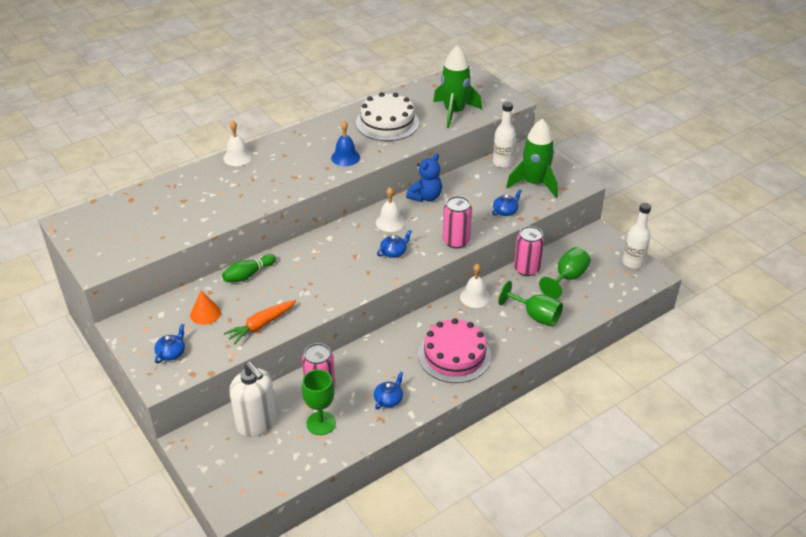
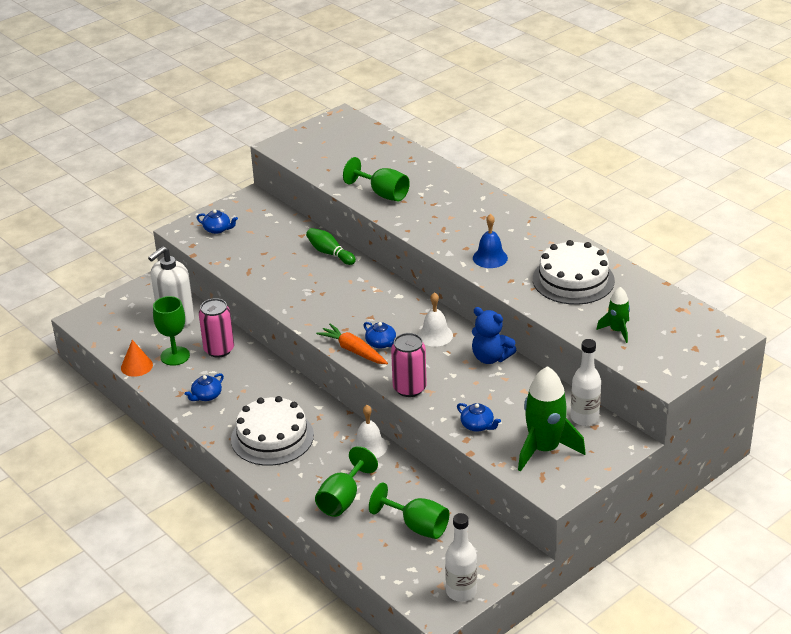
camera: 85 degrees right, 5 degrees down
(205, 313) = (270, 238): orange cone -> orange cone (136, 366)
(223, 206) = (383, 194): none -> green goblet
(237, 157) = (470, 188): white bell -> none
(261, 325) = (257, 272): orange carrot -> orange carrot (353, 350)
(388, 399) = (206, 396): blue teapot -> blue teapot turned 105 degrees clockwise
(454, 112) = (617, 330): green rocket -> green rocket, size x0.53
(454, 355) = (272, 437): pink cake -> white cake
(526, 269) = (428, 488): pink can -> none

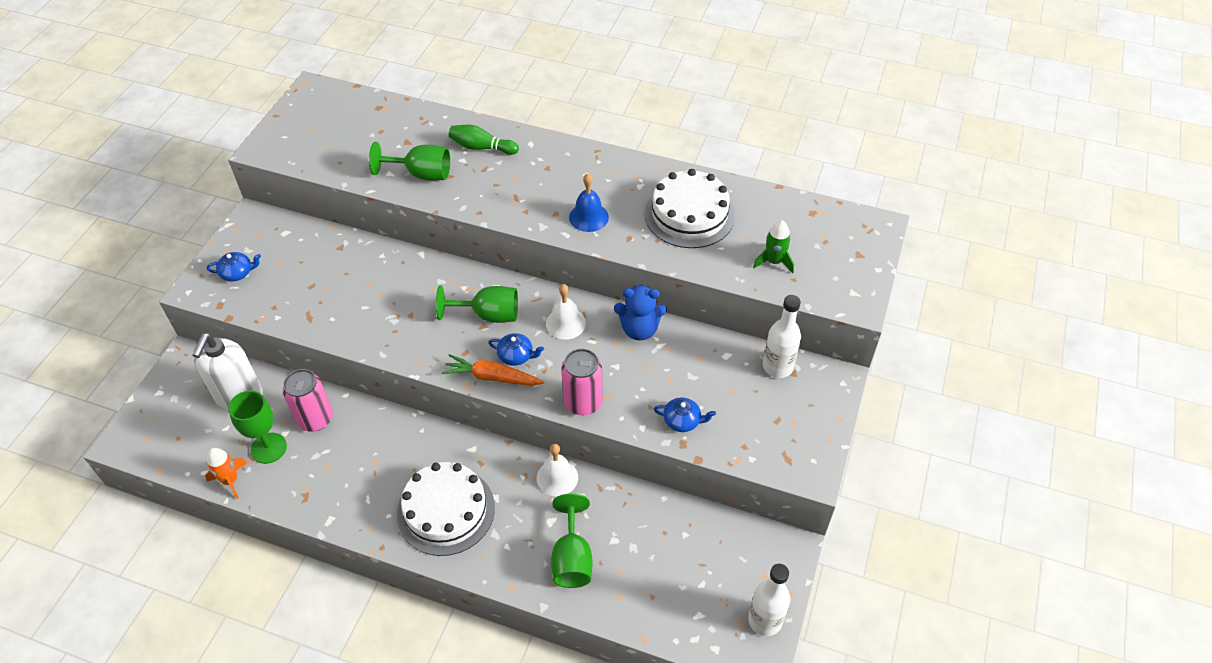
camera: 30 degrees left, 15 degrees up
(136, 366) = (230, 480): orange cone -> orange rocket
(206, 396) = (338, 487): blue teapot -> none
(329, 253) = (386, 259): green bowling pin -> green bowling pin (482, 147)
(417, 526) = (669, 557): green goblet -> green goblet (488, 315)
(544, 449) = (766, 422): green rocket -> none

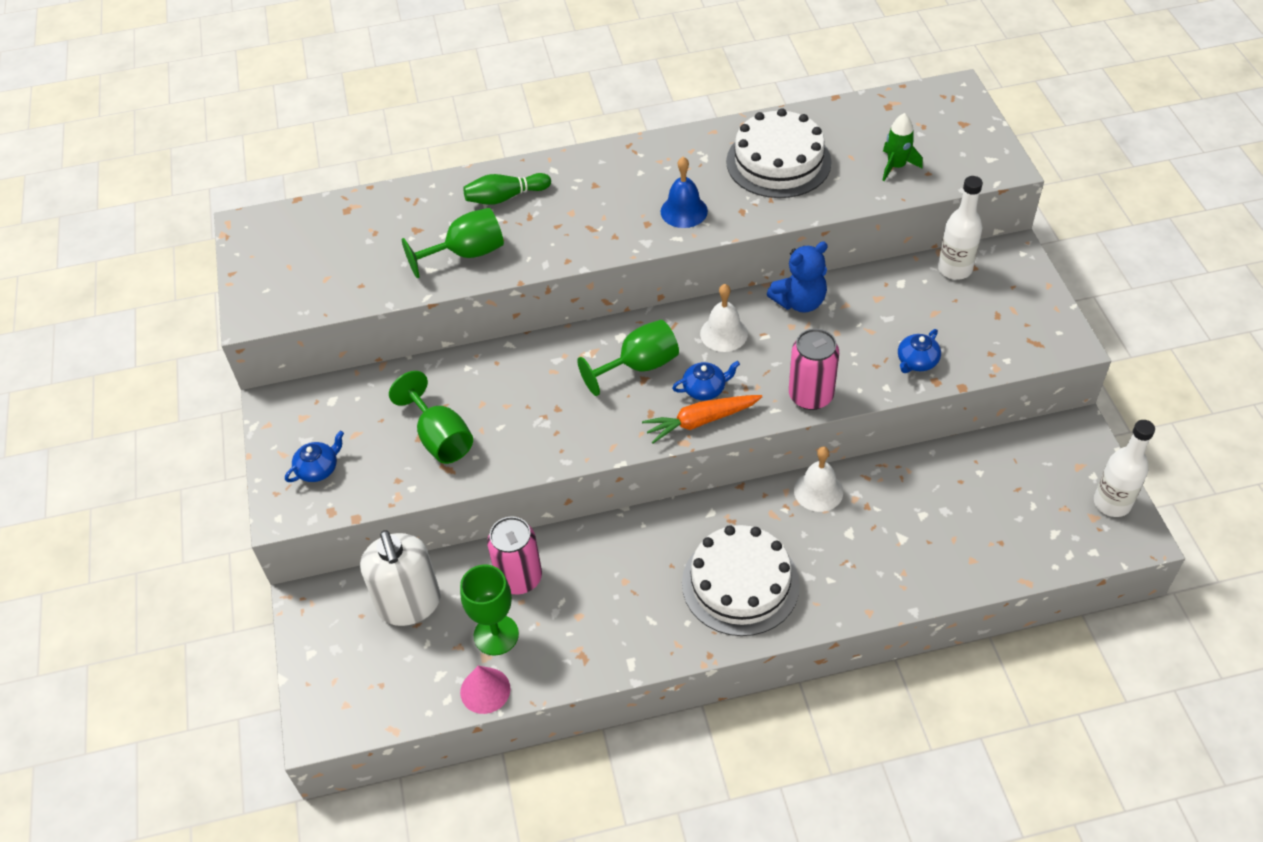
camera: 30 degrees left, 0 degrees up
(230, 480) = (485, 690): orange rocket -> pink cone
(572, 558) = (900, 553): green goblet -> green goblet (440, 438)
(682, 421) = (917, 361): blue teapot -> blue teapot turned 150 degrees clockwise

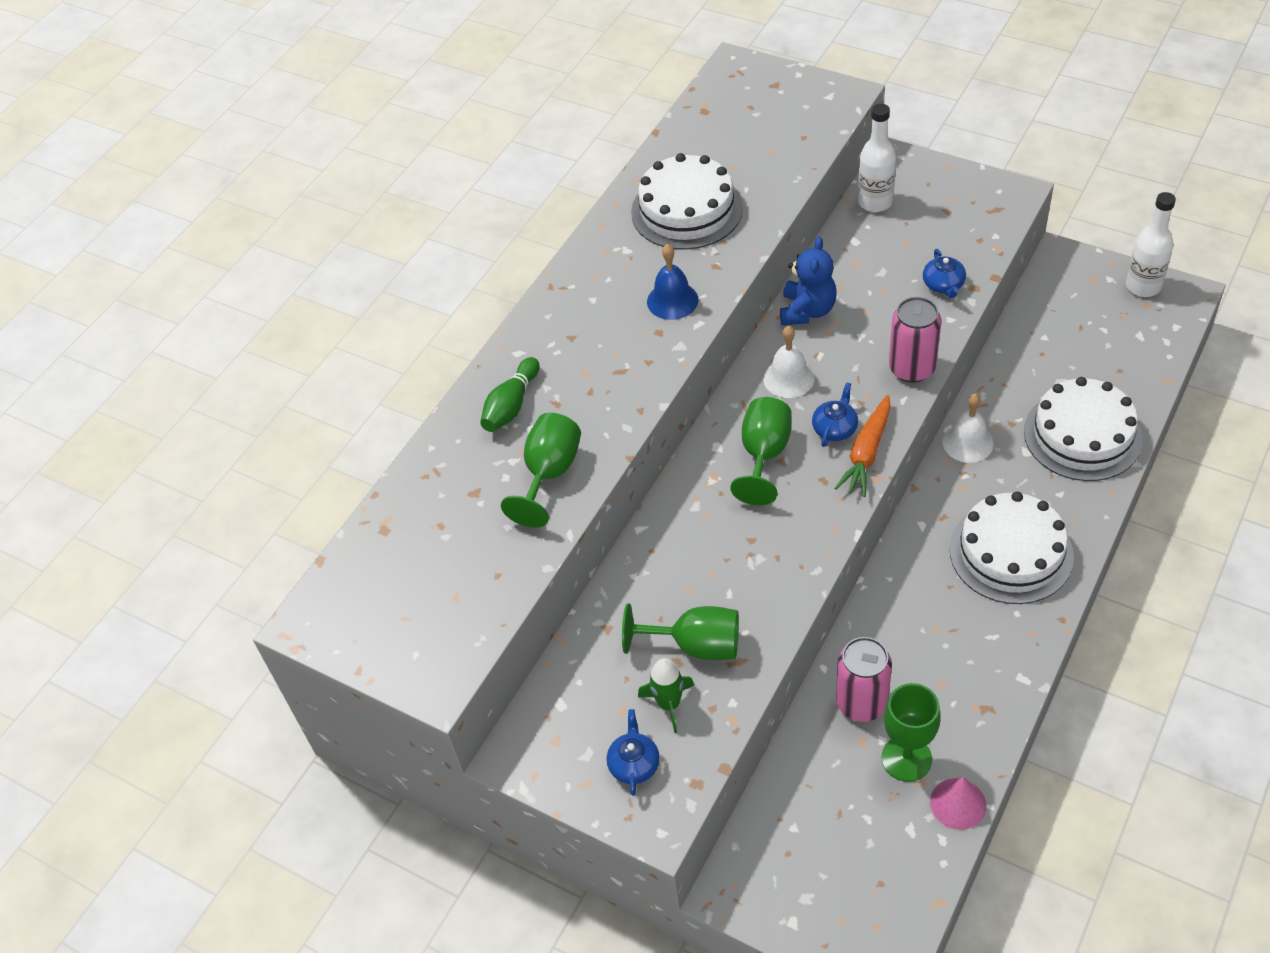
camera: 45 degrees left, 0 degrees up
(409, 604) = (811, 806): white soap dispenser -> none
(896, 166) = (775, 149): green rocket -> green rocket (669, 704)
(905, 558) = (1082, 435): none -> white cake

